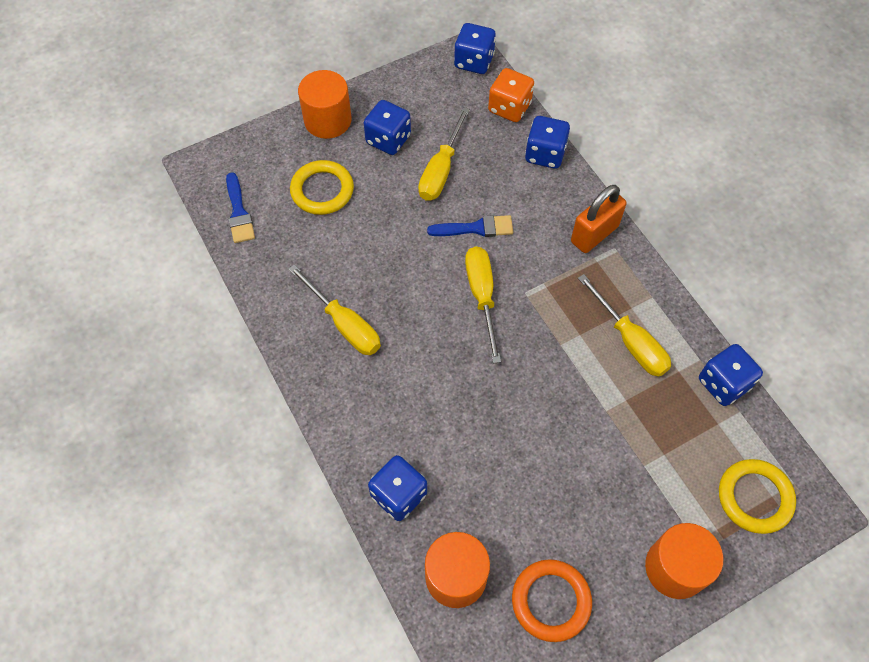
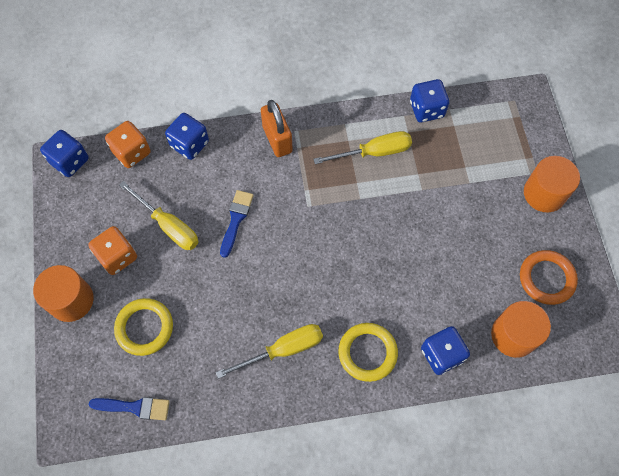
camera: 70 degrees left, 5 degrees up
(388, 140) = (117, 256): blue dice -> orange dice
(482, 296) = (299, 237): yellow screwdriver -> none
(754, 497) = (511, 127): yellow ring -> yellow ring (367, 353)

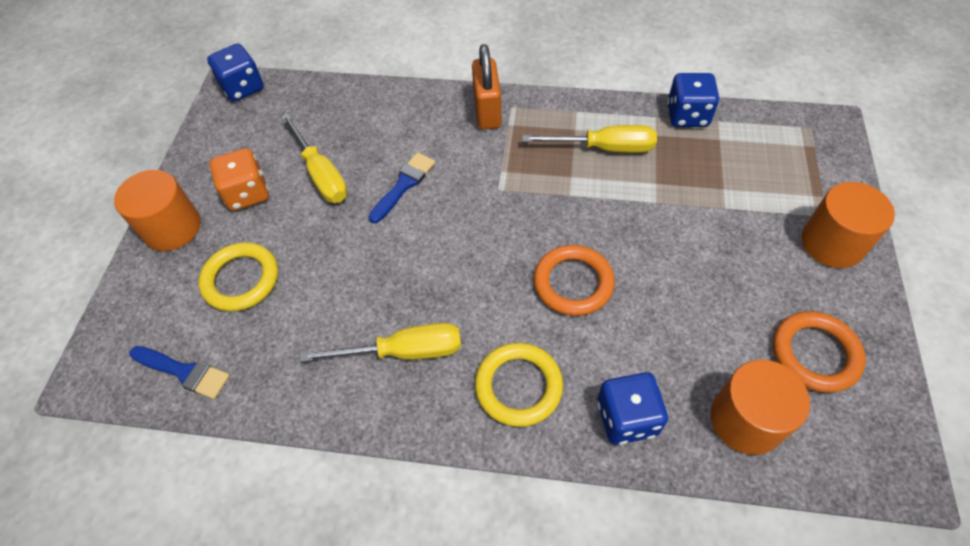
camera: 20 degrees right, 10 degrees down
(132, 152) = (314, 92): orange dice -> none
(189, 144) = (382, 97): blue dice -> none
(382, 268) = (573, 283): none -> orange ring

